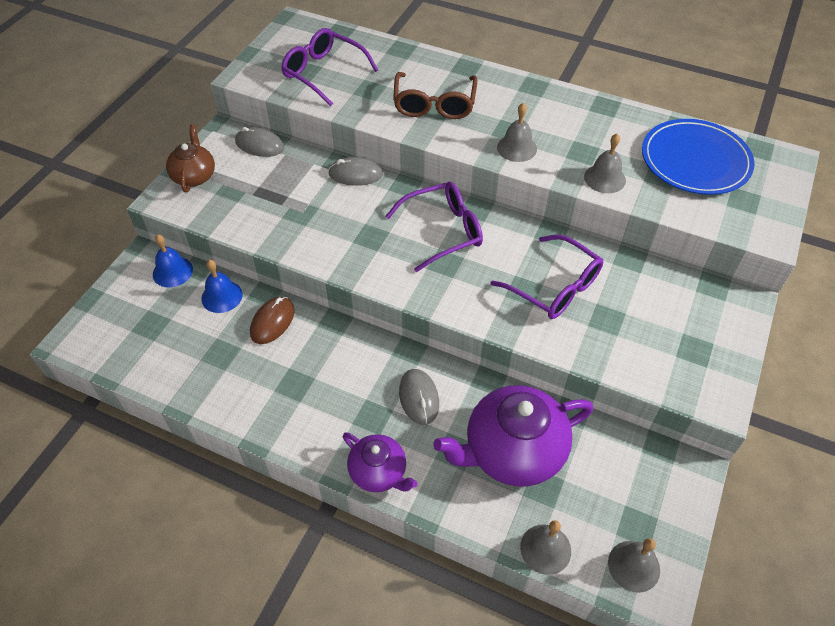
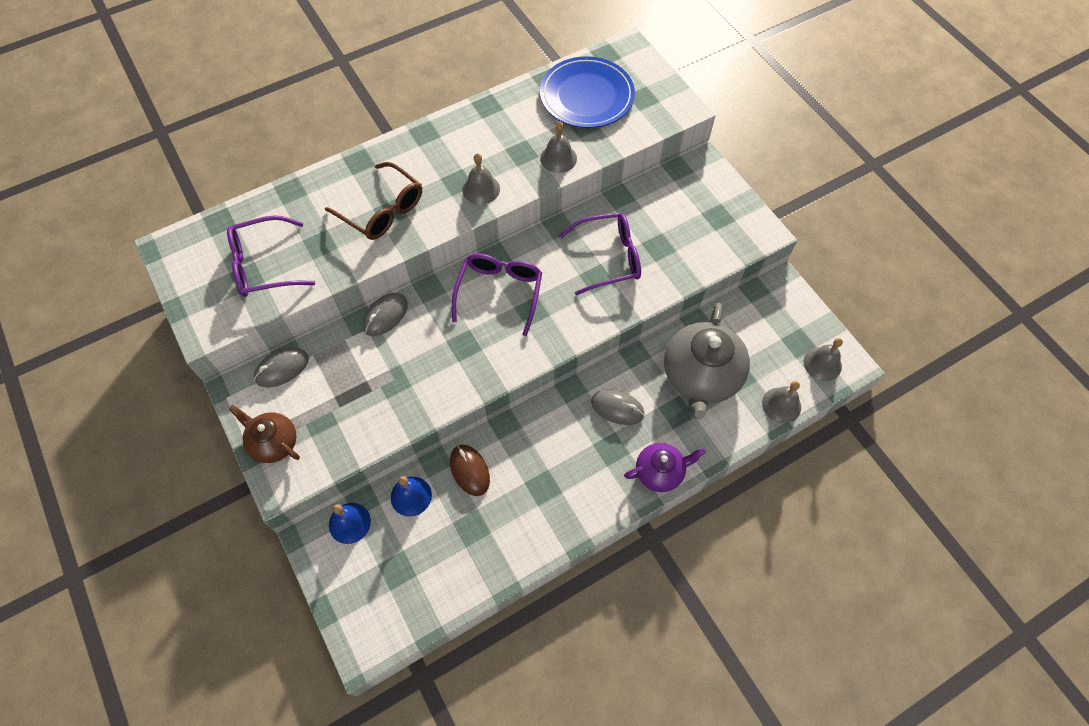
camera: 55 degrees left, 10 degrees up
(512, 451) = (701, 377): purple teapot -> grey teapot

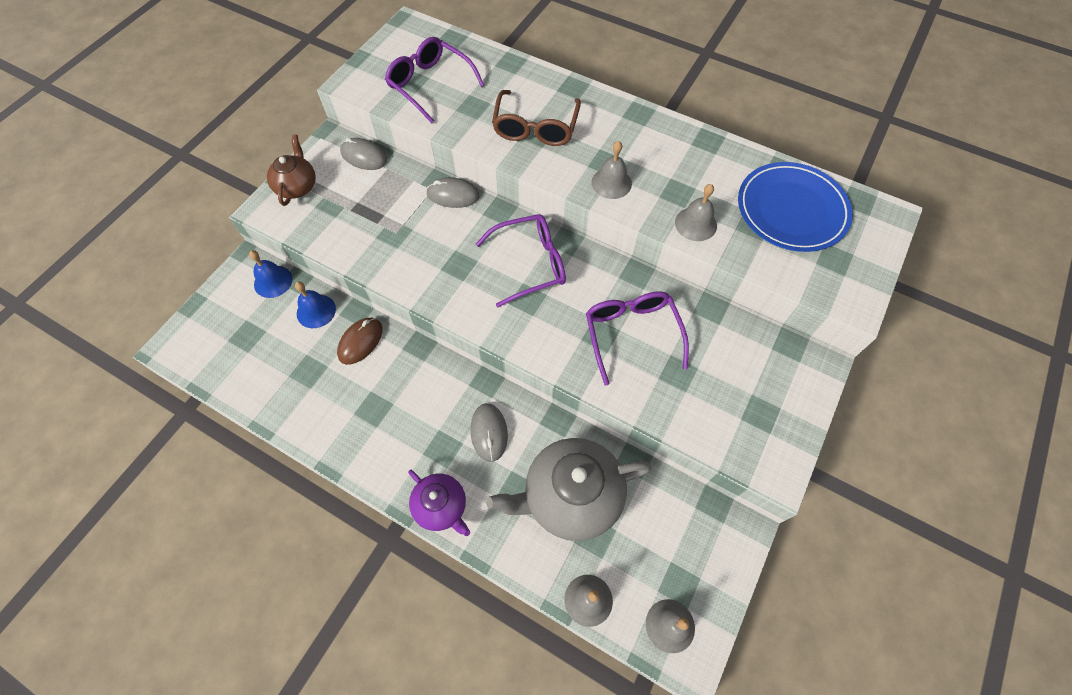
camera: 60 degrees right, 0 degrees up
(609, 258) = (632, 334): purple glasses -> purple glasses turned 150 degrees counterclockwise

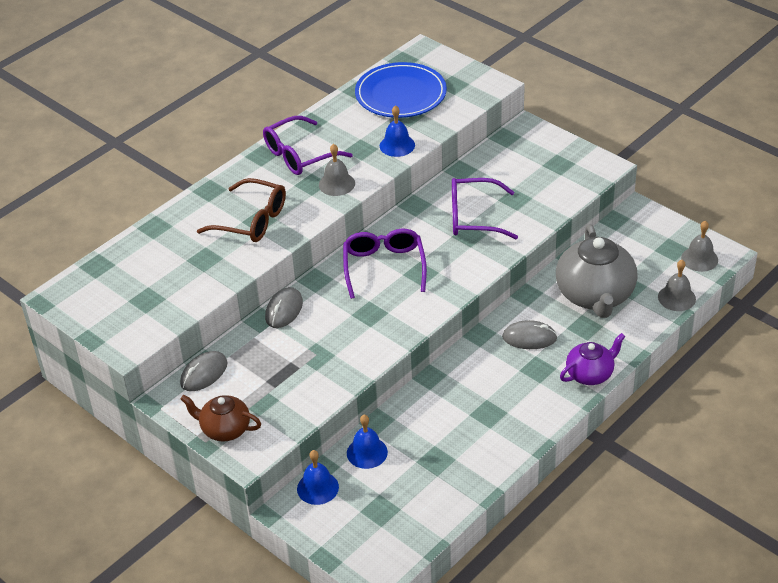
camera: 75 degrees left, 20 degrees down
(360, 342) = (413, 419): brown mouse -> none
(430, 84) = (159, 287): purple glasses -> purple glasses (299, 155)
(695, 224) = (397, 145): grey bell -> blue bell

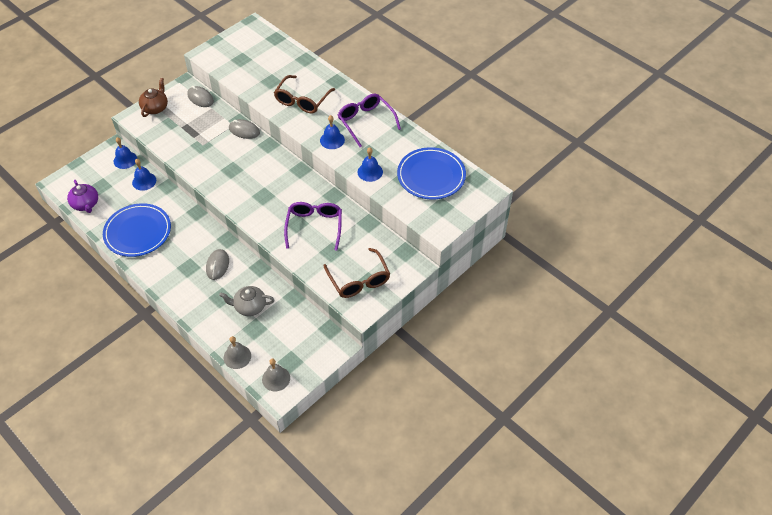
camera: 90 degrees right, 10 degrees up
(336, 184) = (332, 140): grey bell -> blue bell
(384, 267) = (273, 177): purple glasses -> none
(477, 440) = (138, 232): none -> blue plate
(557, 171) = (359, 280): none -> brown glasses
(590, 374) = (176, 295): purple teapot -> purple teapot (86, 204)
(595, 296) = (249, 307): grey teapot -> grey teapot, size x0.56

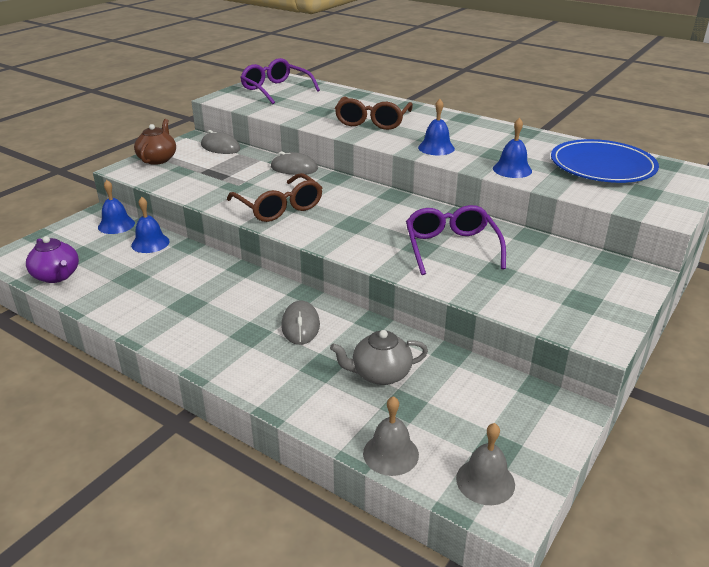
camera: 10 degrees left, 20 degrees down
(138, 232) = (151, 299): blue plate -> none
(359, 280) = (566, 300): brown glasses -> brown glasses (279, 207)
(366, 122) = (471, 131): purple glasses -> purple glasses (275, 89)

